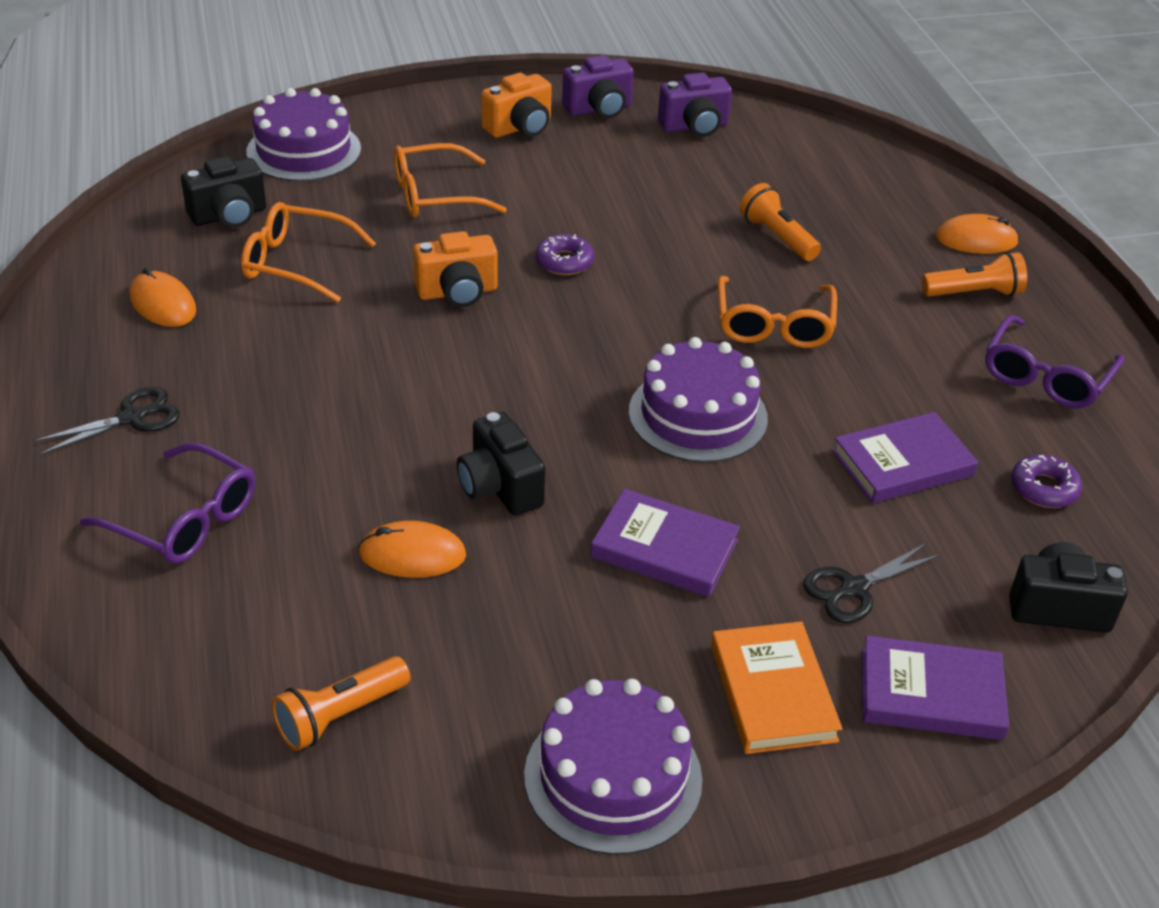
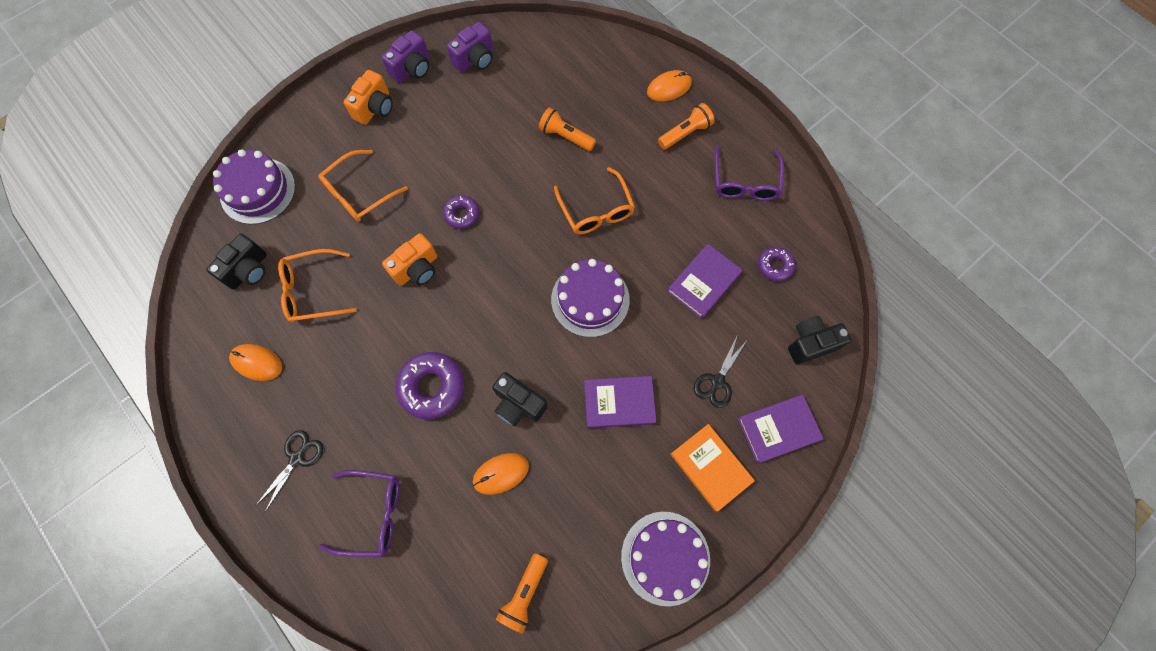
camera: 25 degrees left, 30 degrees up
(383, 418) = (432, 387): none -> purple donut

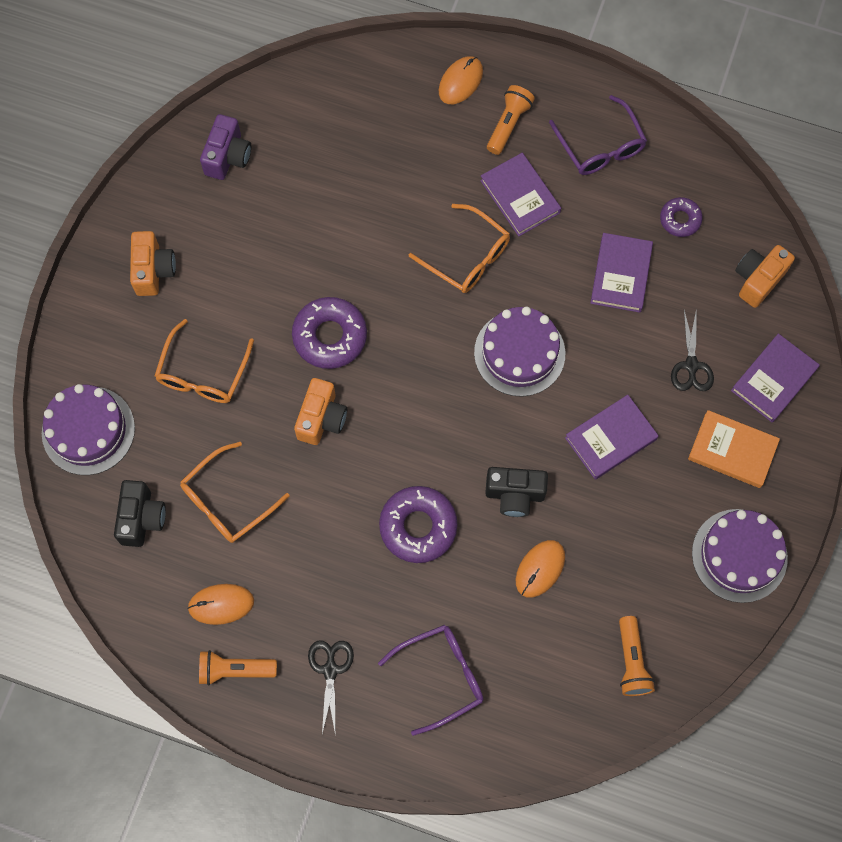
camera: 30 degrees left, 0 degrees up
(412, 68) = (164, 203): purple camera -> none
(462, 214) = (330, 336): purple donut -> purple donut, size x1.73
(565, 136) = (384, 193): orange flashlight -> orange flashlight (235, 670)
(662, 187) = (520, 196): none -> purple book
(810, 343) = (758, 280): black camera -> orange camera

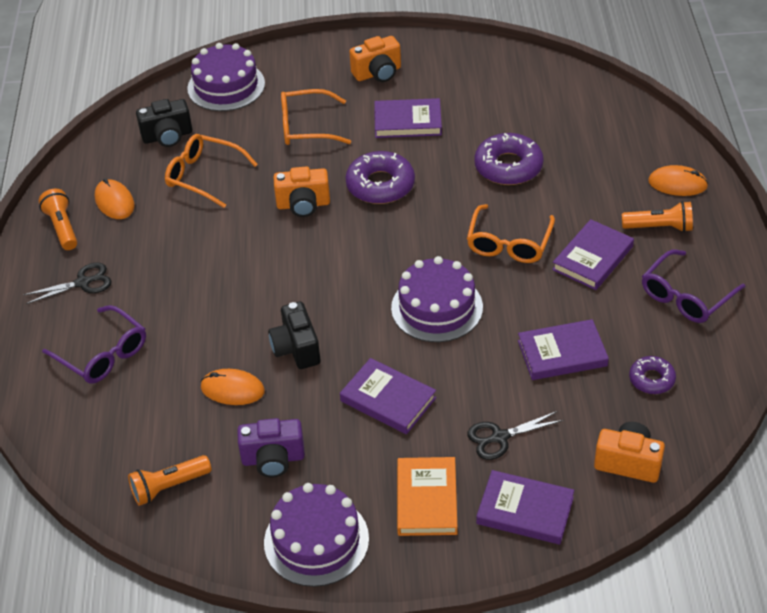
camera: 70 degrees right, 25 degrees down
(228, 157) = (503, 77): purple camera -> purple camera (273, 459)
(248, 273) = (408, 122): none -> purple book
(418, 527) = (235, 295): purple donut -> purple donut (508, 166)

